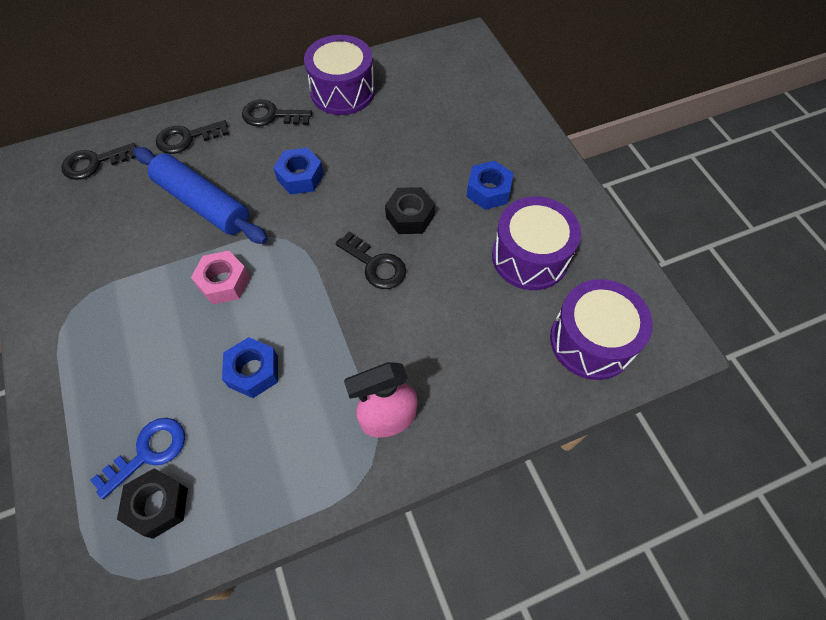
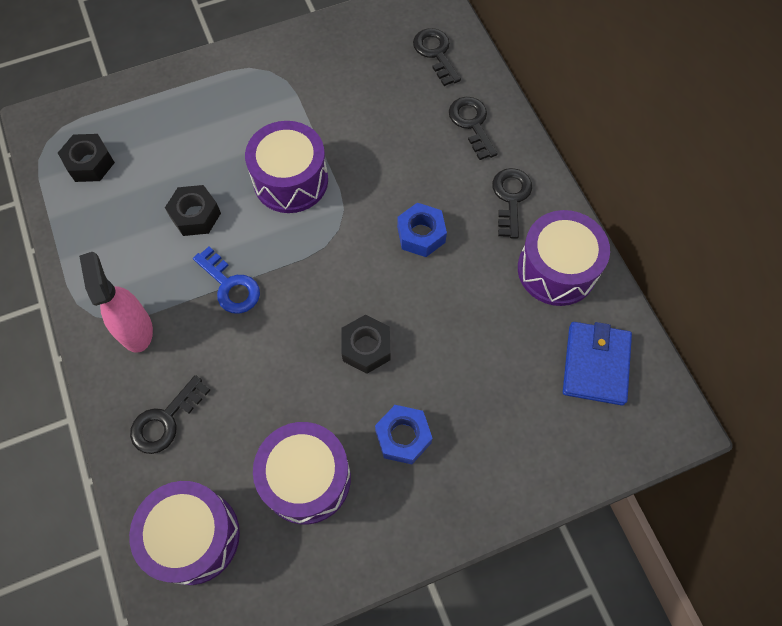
camera: 90 degrees right, 5 degrees up
(148, 452) = (133, 149): blue key -> blue key (230, 285)
(203, 203) = (385, 150): blue rolling pin -> none
(223, 282) = (290, 180): pink nut -> purple drum
(253, 371) = (195, 215): blue nut -> black nut
(375, 265) = (304, 313): black key -> black key (165, 420)
(424, 75) = (595, 364): none -> blue wallet

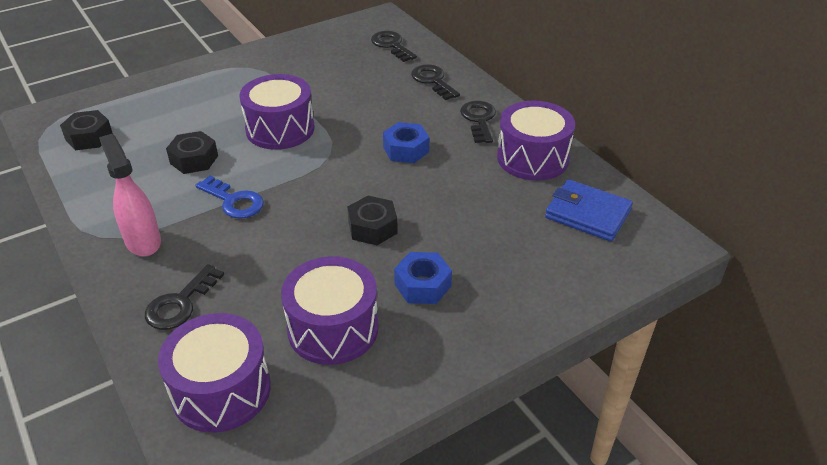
camera: 10 degrees left, 25 degrees down
(595, 364) = (587, 214): blue wallet -> blue wallet turned 60 degrees counterclockwise

